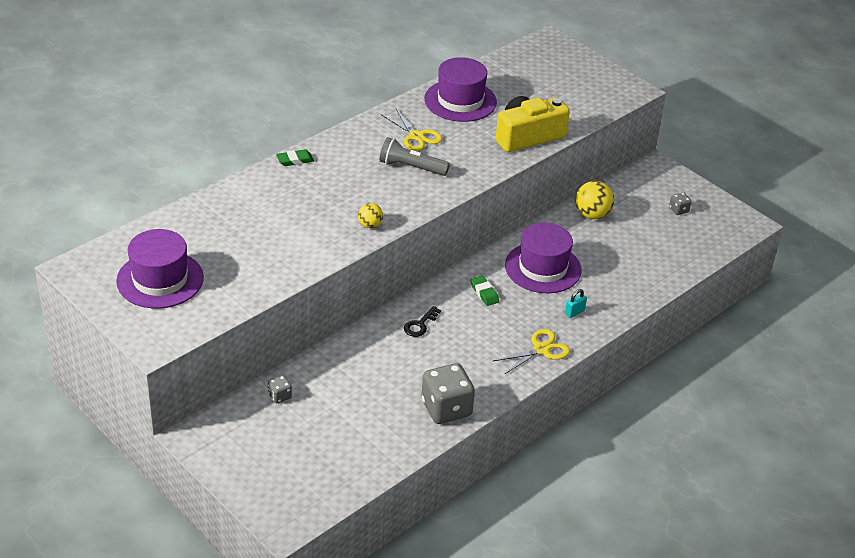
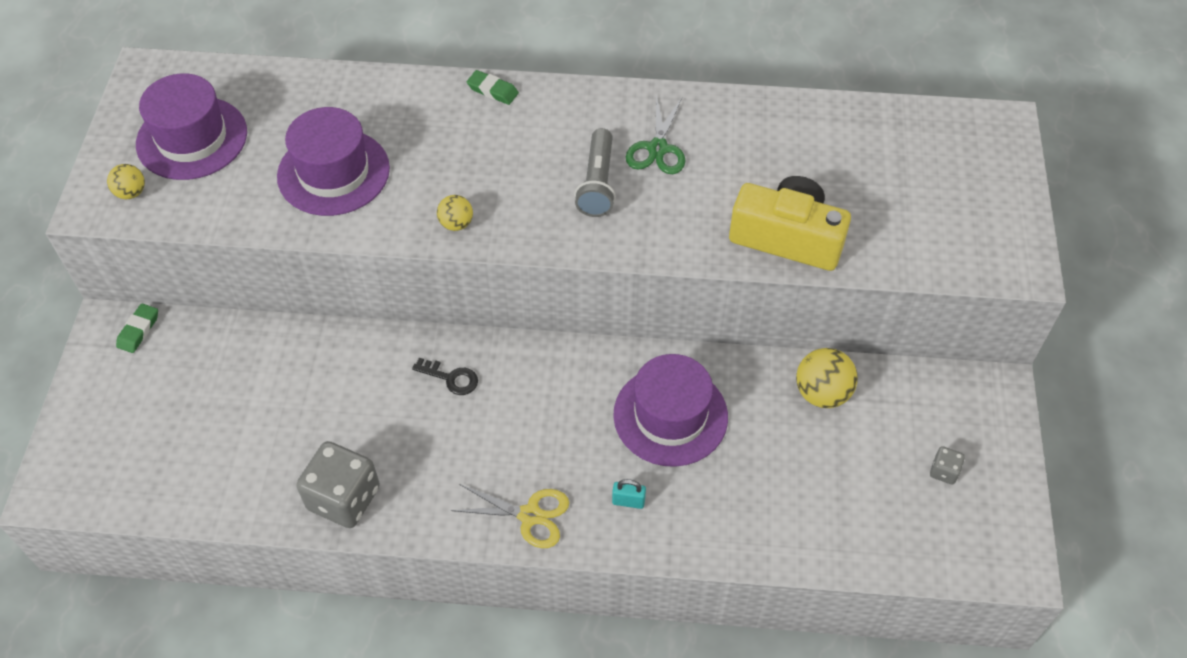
camera: 50 degrees right, 15 degrees up
(167, 324) = (131, 193): none -> yellow ball
(279, 396) = (225, 347): grey dice -> none
(411, 167) = (597, 183): grey flashlight -> grey flashlight turned 150 degrees counterclockwise
(416, 136) = (657, 148): yellow scissors -> green scissors
(420, 325) = (451, 378): black key -> black key turned 150 degrees counterclockwise
(460, 101) = (772, 136): purple hat -> purple hat (333, 172)
(484, 293) = (565, 394): green eraser -> green eraser (138, 330)

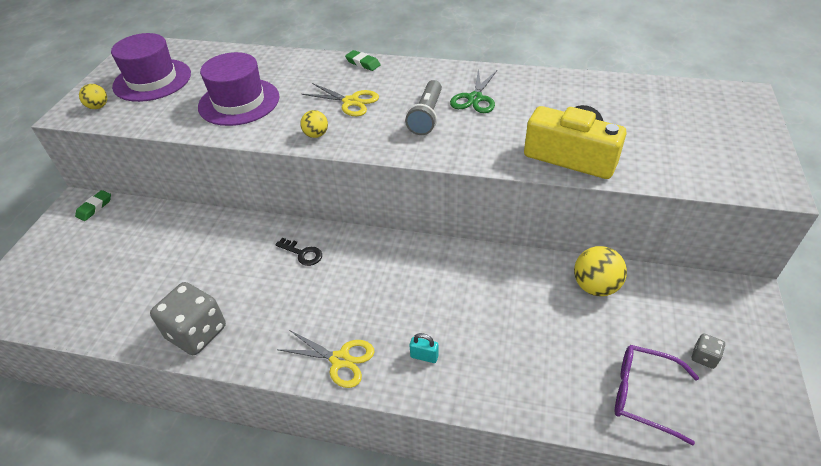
camera: 10 degrees right, 10 degrees down
(491, 164) = (351, 102): none -> yellow scissors
(670, 416) = (468, 293): purple hat -> none
(878, 522) = (644, 395): none -> purple glasses

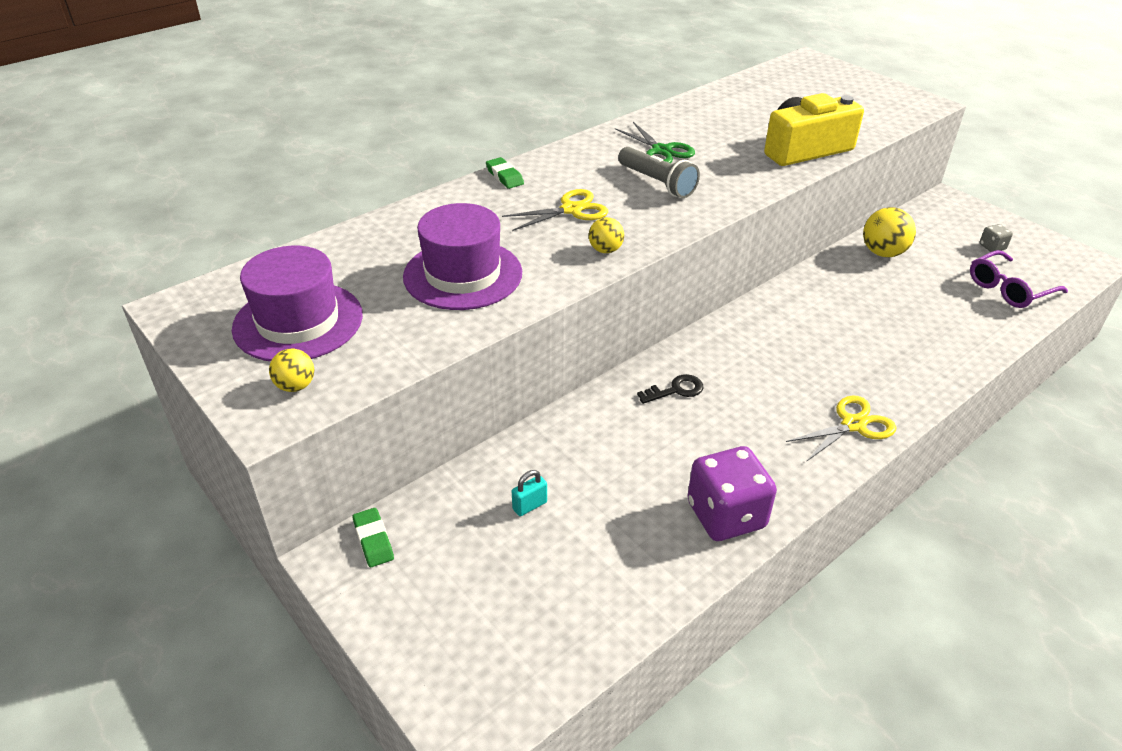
camera: 55 degrees left, 5 degrees down
(196, 332) = (726, 515): grey dice -> purple dice
(363, 63) = (504, 176): green eraser -> green eraser turned 75 degrees clockwise
(424, 356) = (889, 373): turquoise padlock -> turquoise padlock (529, 506)

